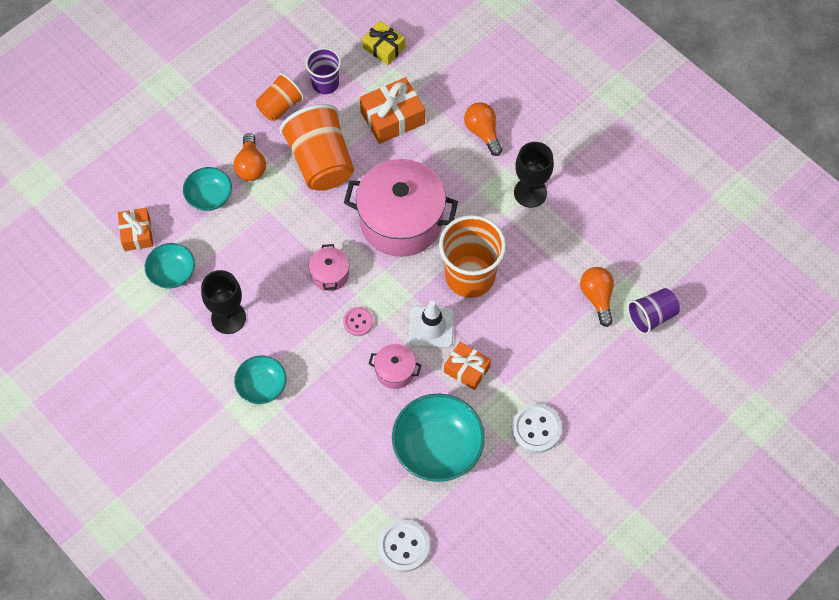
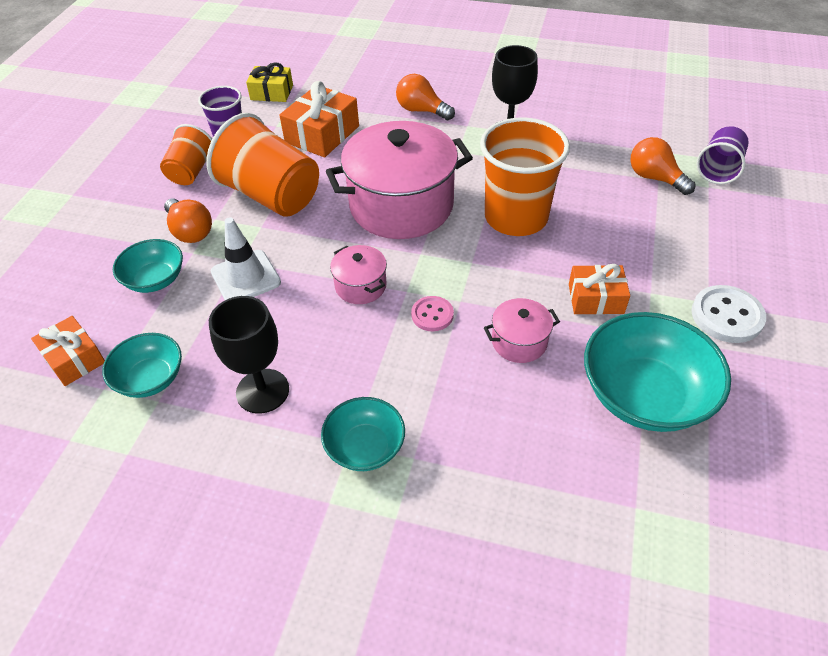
camera: 30 degrees left, 15 degrees down
(404, 546) = (724, 542): white button -> none
(431, 327) = (519, 279): white traffic cone -> white traffic cone (246, 277)

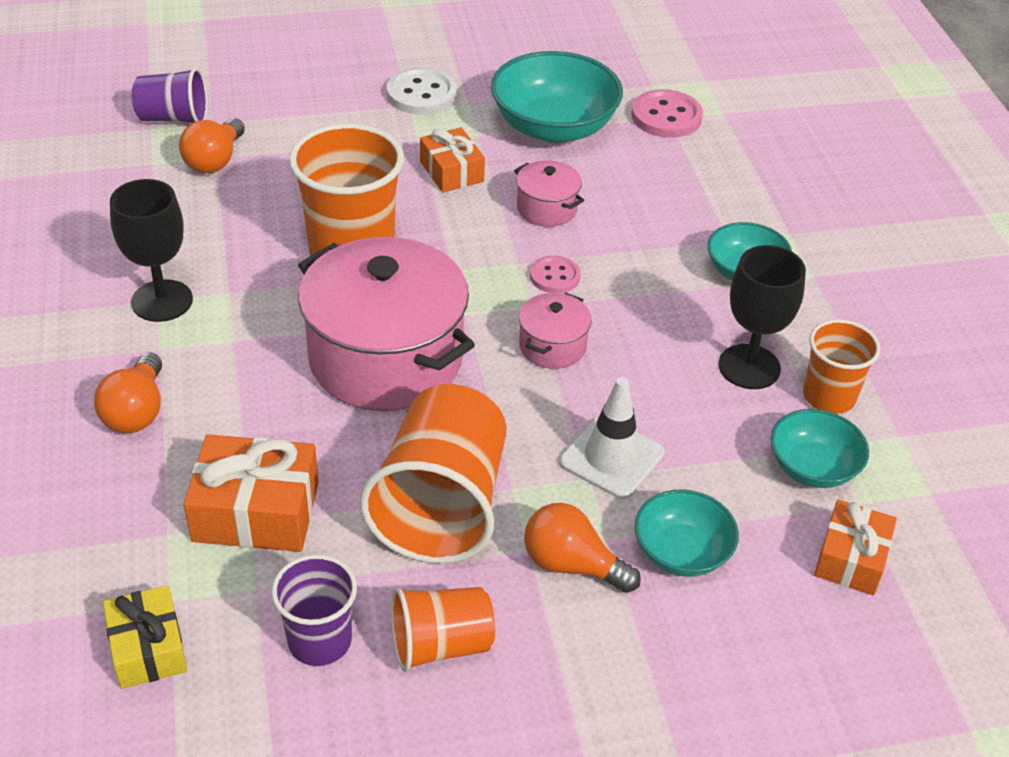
camera: 120 degrees left, 5 degrees down
(190, 231) = (572, 565): orange light bulb -> orange light bulb turned 90 degrees counterclockwise
(197, 428) = (829, 396): none -> orange cup
(638, 506) = (666, 117): none -> pink button

